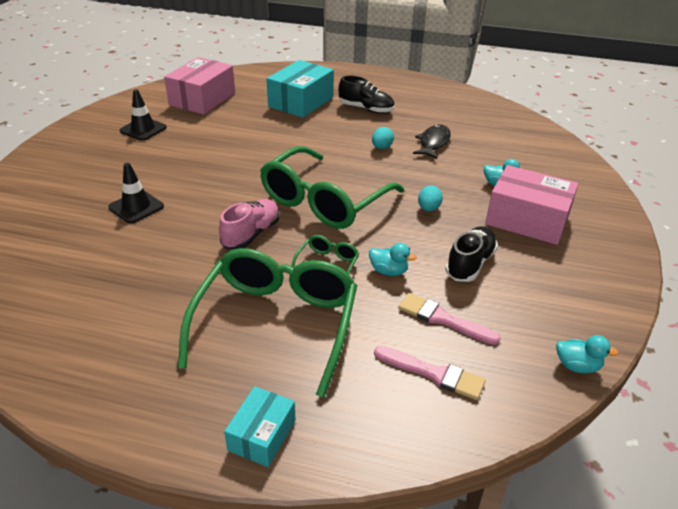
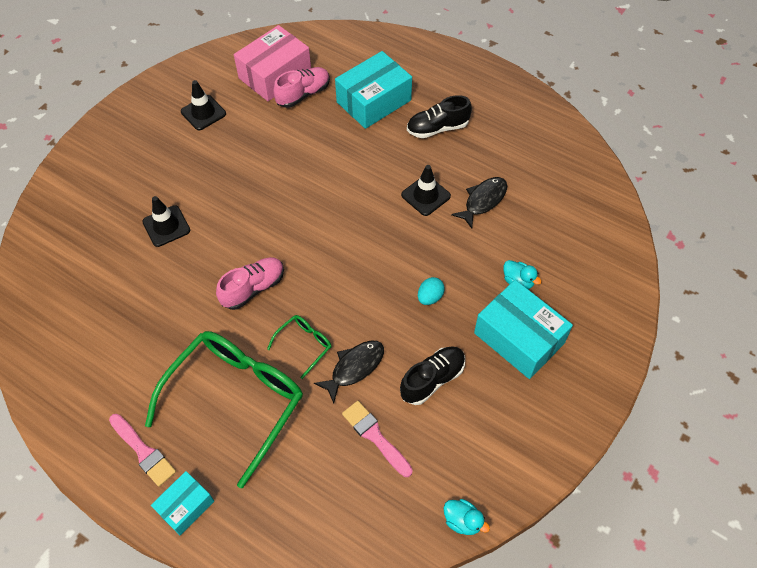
camera: 20 degrees right, 20 degrees up
(235, 106) = (303, 94): none -> pink shoe
(324, 201) = (336, 261): green glasses -> none
(366, 109) = (437, 128): black shoe -> black shoe turned 120 degrees clockwise
(382, 147) = (425, 195): turquoise egg -> black traffic cone
(388, 271) = (354, 368): turquoise duck -> black fish
(434, 374) = (339, 491): pink brush -> pink brush (143, 452)
(527, 220) = (519, 338): pink box -> turquoise box

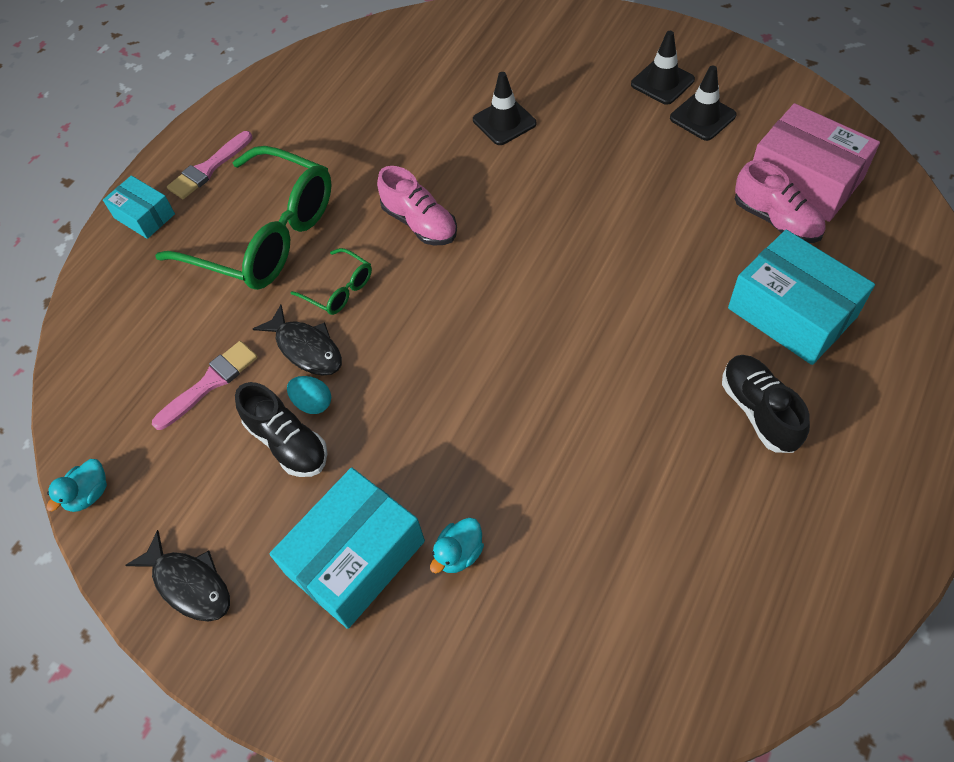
camera: 90 degrees right, 0 degrees up
(425, 195) = (609, 406): black traffic cone -> black traffic cone (662, 82)
(430, 297) = (420, 428): turquoise egg -> turquoise egg (313, 403)
(483, 201) = (614, 492): black fish -> black fish (189, 584)

